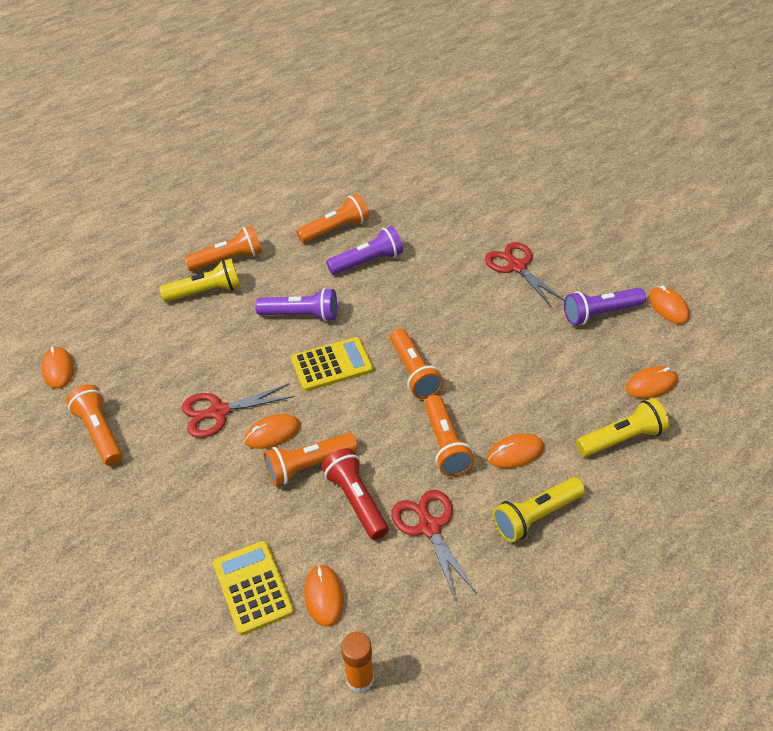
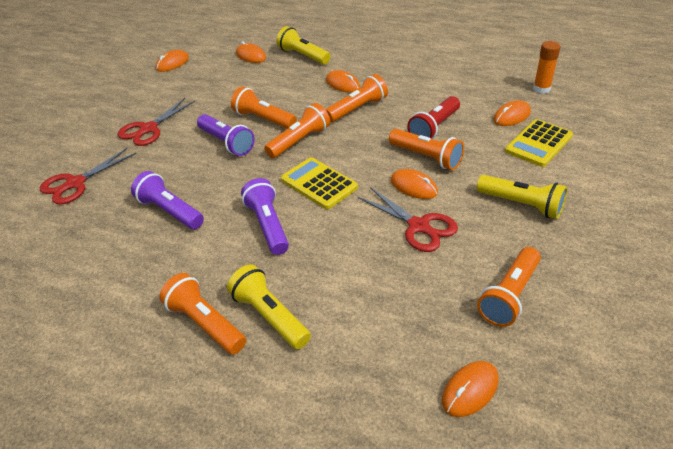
camera: 115 degrees left, 5 degrees down
(336, 229) = (122, 253): orange flashlight -> orange flashlight (263, 119)
(429, 527) = (426, 96): red scissors -> red scissors (75, 183)
(536, 516) = (384, 67): yellow flashlight -> yellow flashlight (521, 205)
(600, 313) = (191, 84): purple flashlight -> purple flashlight (226, 143)

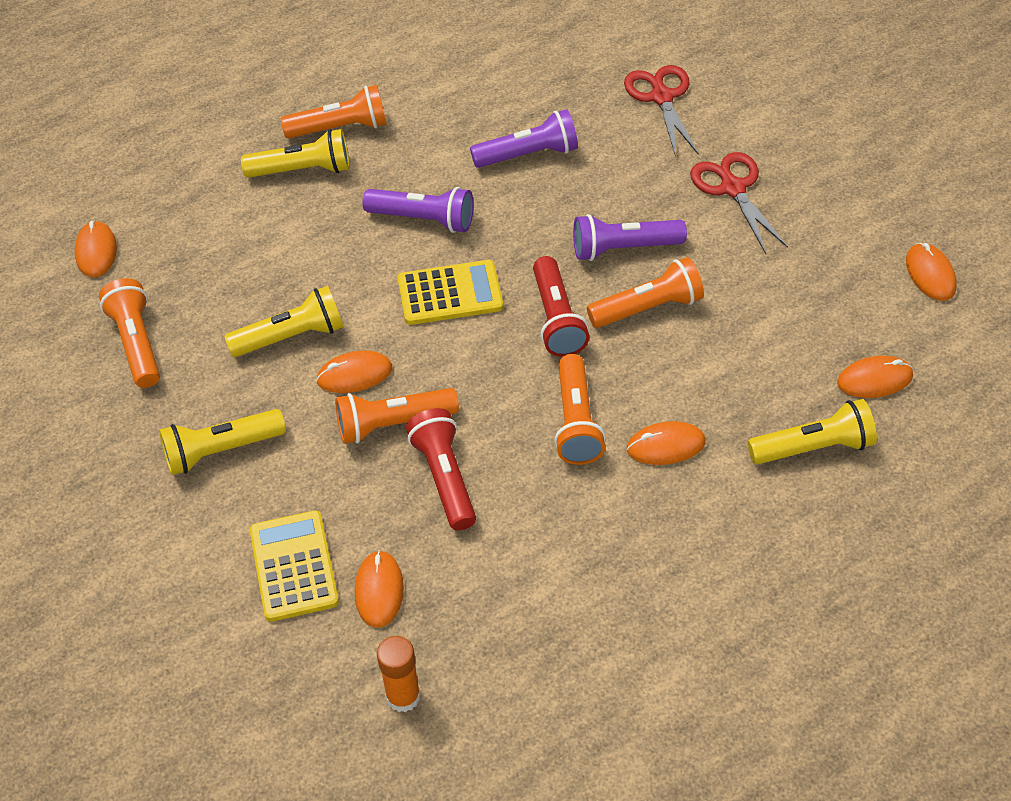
camera: 125 degrees right, 10 degrees up
(299, 141) = (556, 319): orange flashlight -> red flashlight
(418, 226) = (291, 337): red scissors -> yellow flashlight

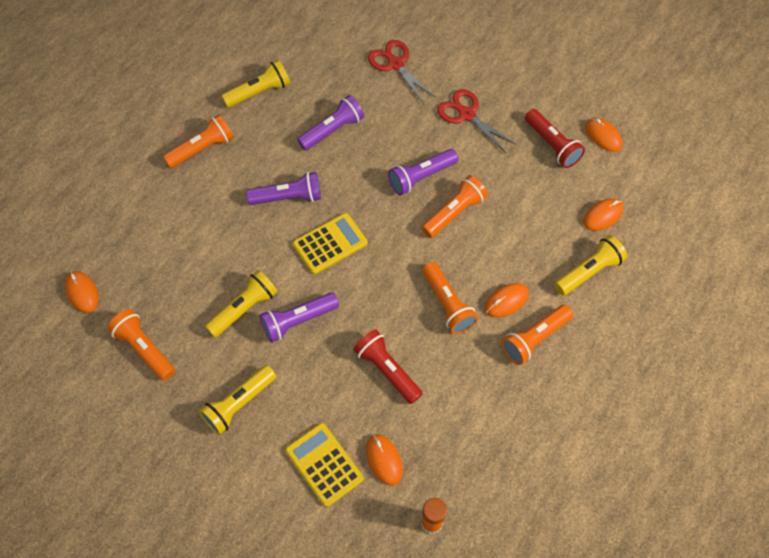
camera: 25 degrees left, 10 degrees up
(303, 170) = (192, 187): yellow flashlight -> yellow flashlight (259, 92)
(354, 375) = (298, 321): orange mouse -> purple flashlight
(393, 424) = (338, 346): orange flashlight -> orange flashlight (534, 338)
(556, 319) = (403, 239): red flashlight -> red flashlight (552, 145)

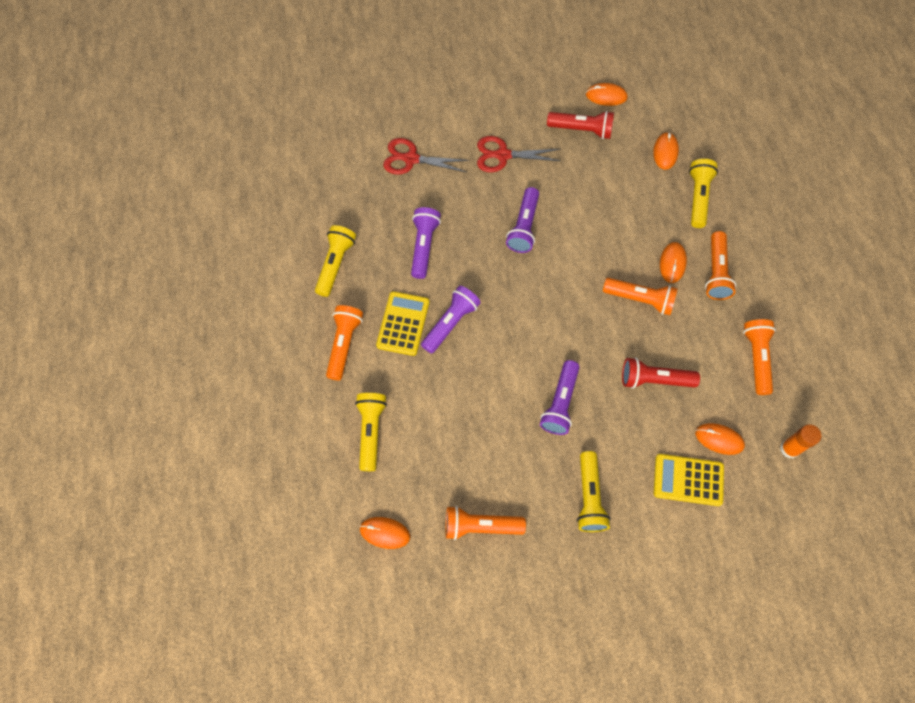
camera: 45 degrees left, 5 degrees up
(244, 309) = (515, 430): yellow flashlight -> yellow flashlight (371, 432)
(330, 244) = (518, 329): yellow calculator -> yellow calculator (403, 323)
(454, 213) = (574, 233): orange flashlight -> orange flashlight (757, 358)

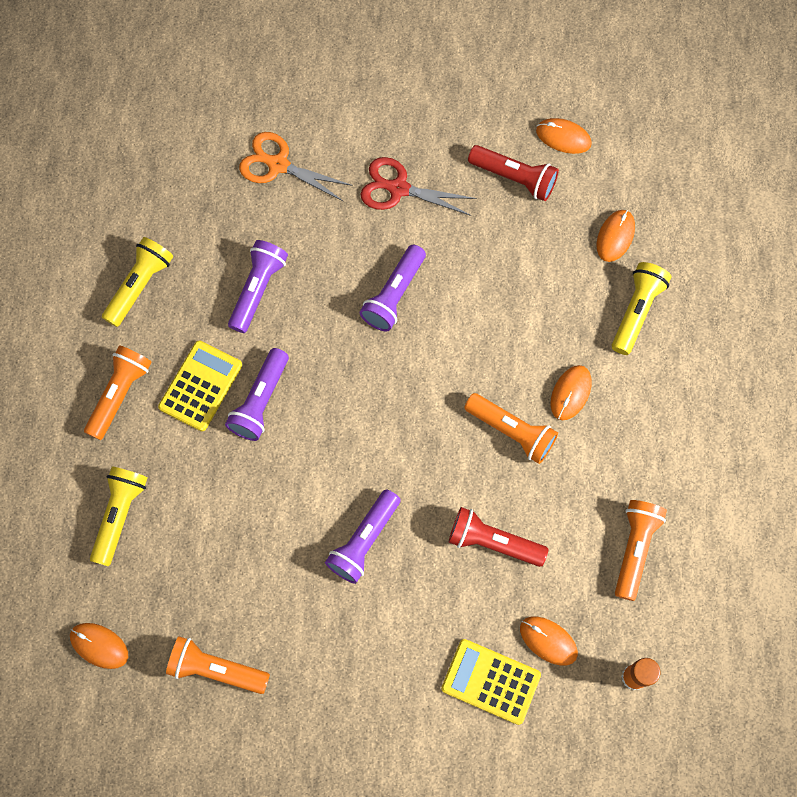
camera: 15 degrees right, 5 degrees up
(411, 159) = (278, 165): red scissors -> orange scissors
(451, 323) = (260, 401): purple flashlight -> purple flashlight turned 150 degrees clockwise
(589, 497) = (360, 669): yellow flashlight -> none
(716, 272) = (623, 420): orange flashlight -> none

